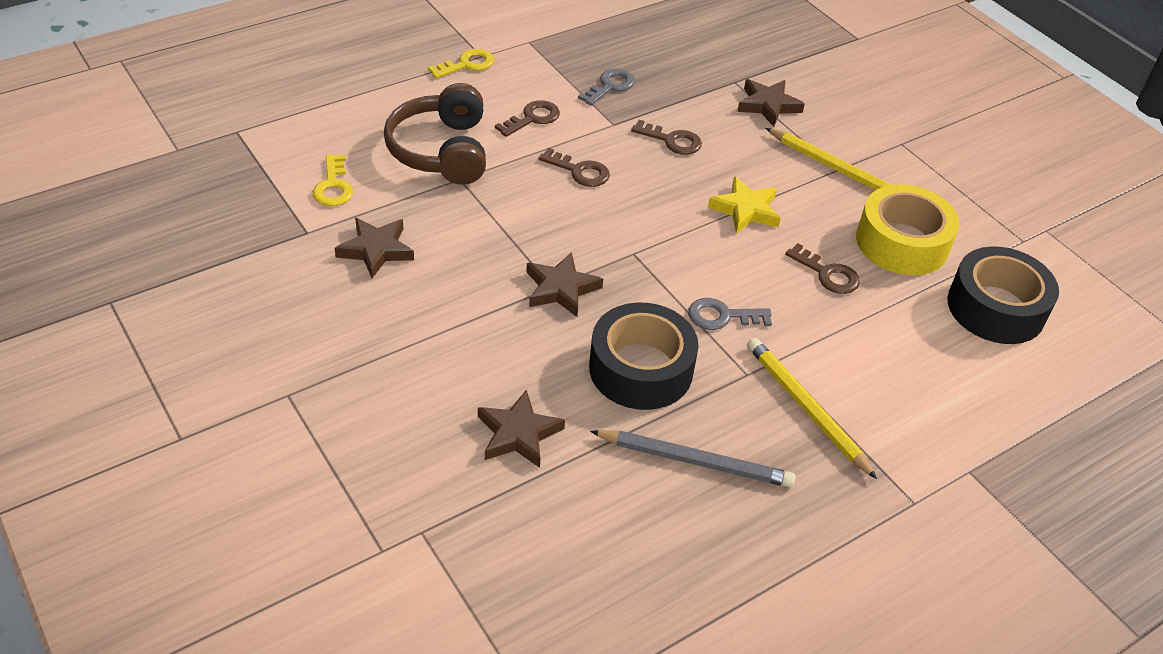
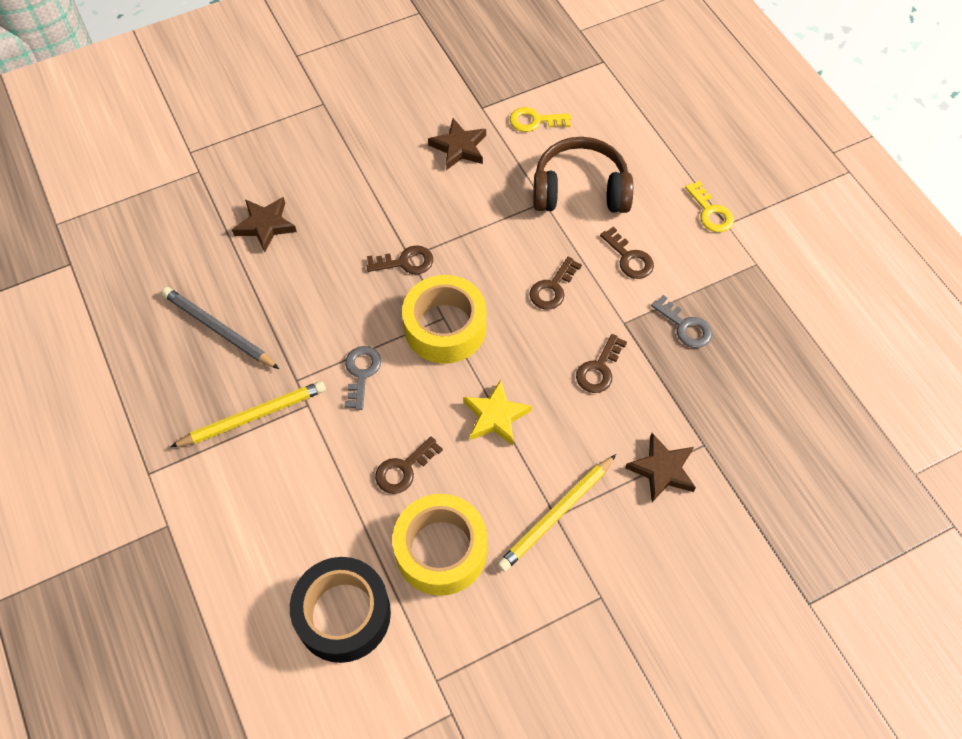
camera: 100 degrees right, 15 degrees up
(561, 288) = (405, 262): brown star -> brown key
(641, 369) = (313, 306): black tape -> none
(646, 251) = (445, 327): none -> yellow tape
(695, 461) = (219, 330): grey pencil -> grey pencil turned 105 degrees clockwise

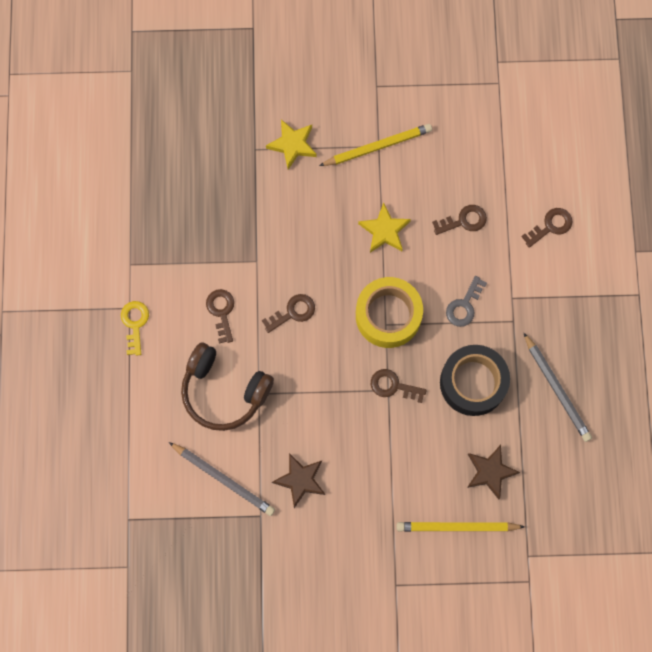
camera: 155 degrees left, 15 degrees up
(253, 416) = (553, 305): yellow pencil -> yellow pencil (457, 527)
(343, 614) = (540, 144): black tape -> black tape (473, 383)
(441, 550) = (462, 157): yellow tape -> none
(534, 121) = (223, 479): yellow key -> grey pencil
(599, 369) = (294, 233): brown key -> brown key (551, 226)
(662, 470) = (292, 145): brown star -> yellow star
(685, 326) = (214, 238): grey key -> none

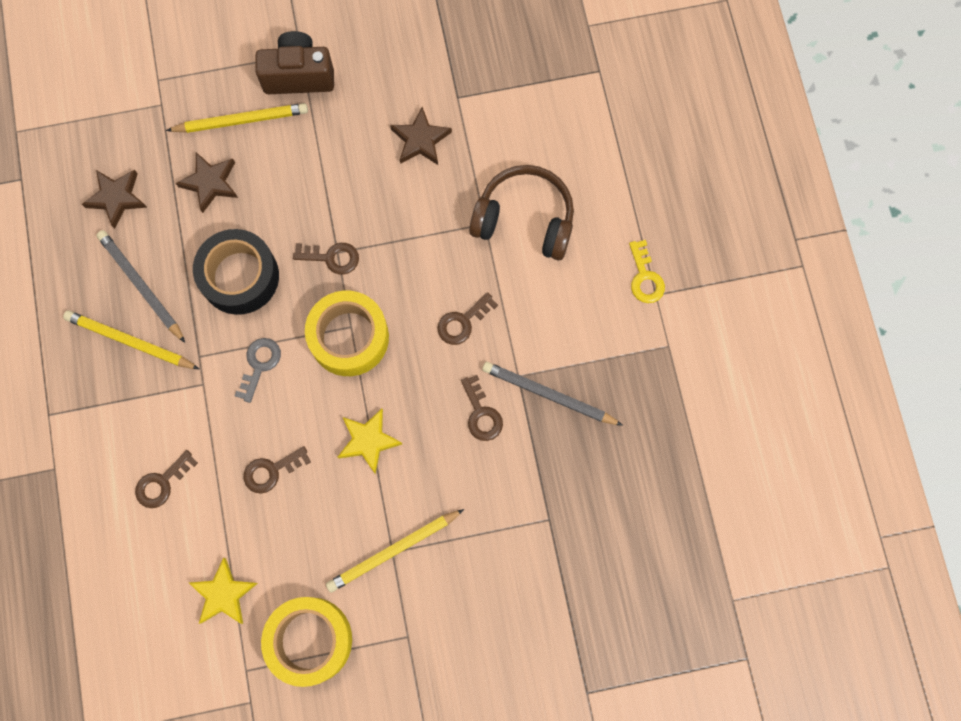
camera: 170 degrees right, 0 degrees up
(221, 311) = (547, 308): brown key -> brown key (481, 414)
(223, 479) = (505, 127): grey pencil -> grey pencil (549, 395)
(292, 145) = (502, 534): yellow star -> yellow star (224, 594)
(400, 563) = (299, 75): none -> brown camera
(449, 95) = (310, 640): none -> yellow tape
(569, 343) = (130, 341): none -> yellow pencil
(573, 472) = (116, 198): none -> brown star

